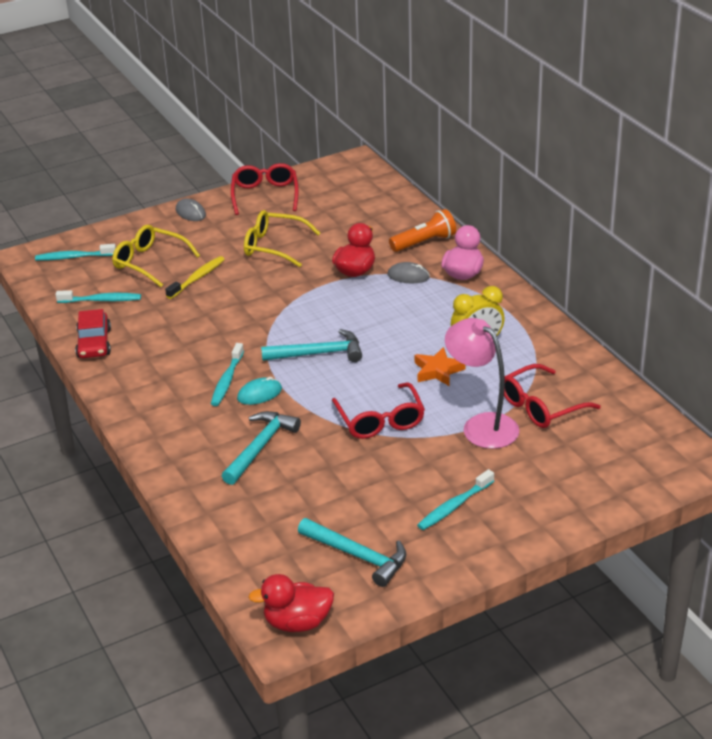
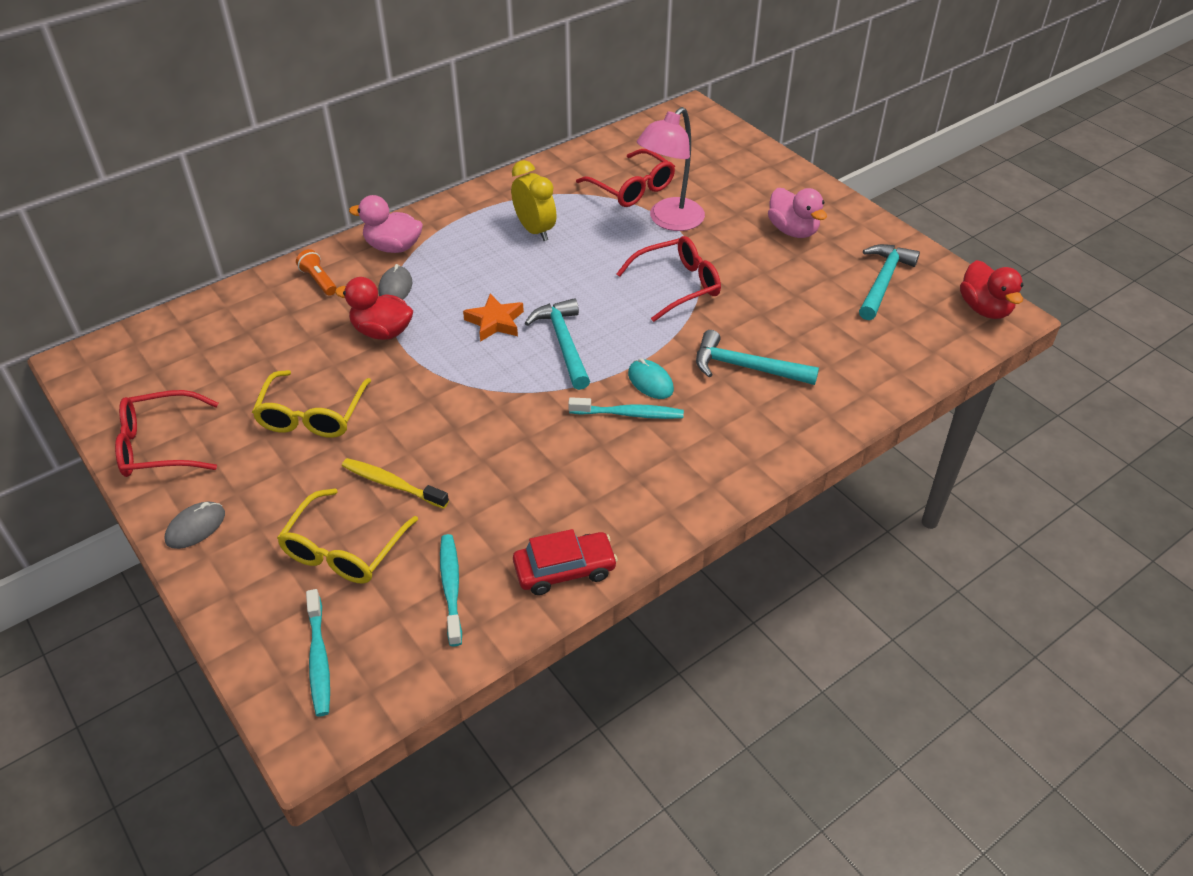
camera: 100 degrees left, 10 degrees up
(424, 242) = (319, 280): orange flashlight -> orange flashlight, size x0.66
(438, 371) = (584, 253): orange star -> orange star (495, 322)
(454, 506) = (793, 230): turquoise toothbrush -> pink duck

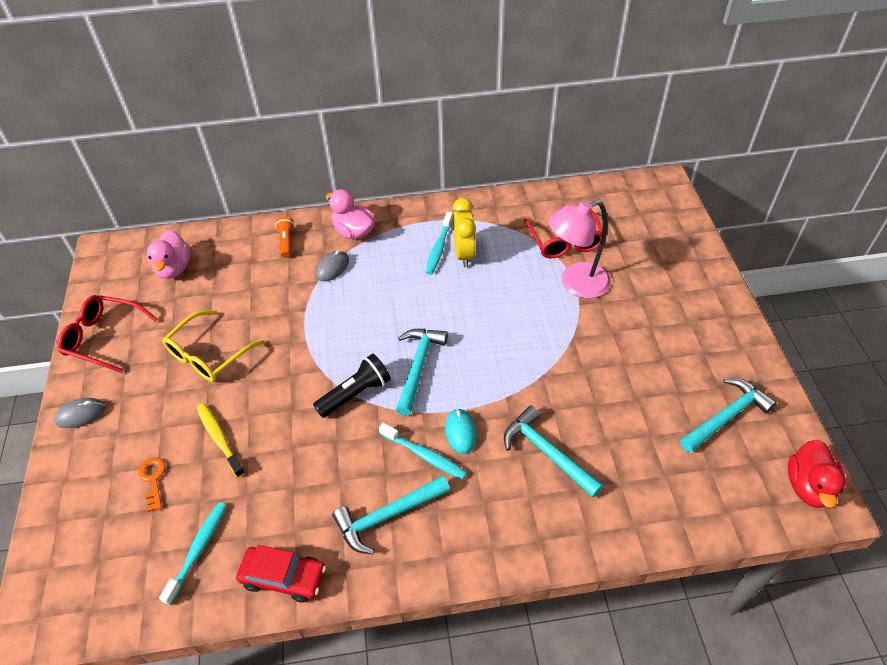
camera: 30 degrees right, 5 degrees up
(319, 659) = (78, 565): turquoise toothbrush -> turquoise toothbrush (439, 248)
(344, 550) = (153, 479): yellow glasses -> orange key
(382, 332) = (299, 302): red duck -> none
(495, 322) = (381, 326): orange star -> none
(515, 389) = (356, 393): none -> black flashlight
(631, 477) = (387, 516): none -> turquoise hammer
(677, 285) = (542, 348): red glasses -> none
(793, 230) = (676, 332): pink duck -> pink duck (174, 268)

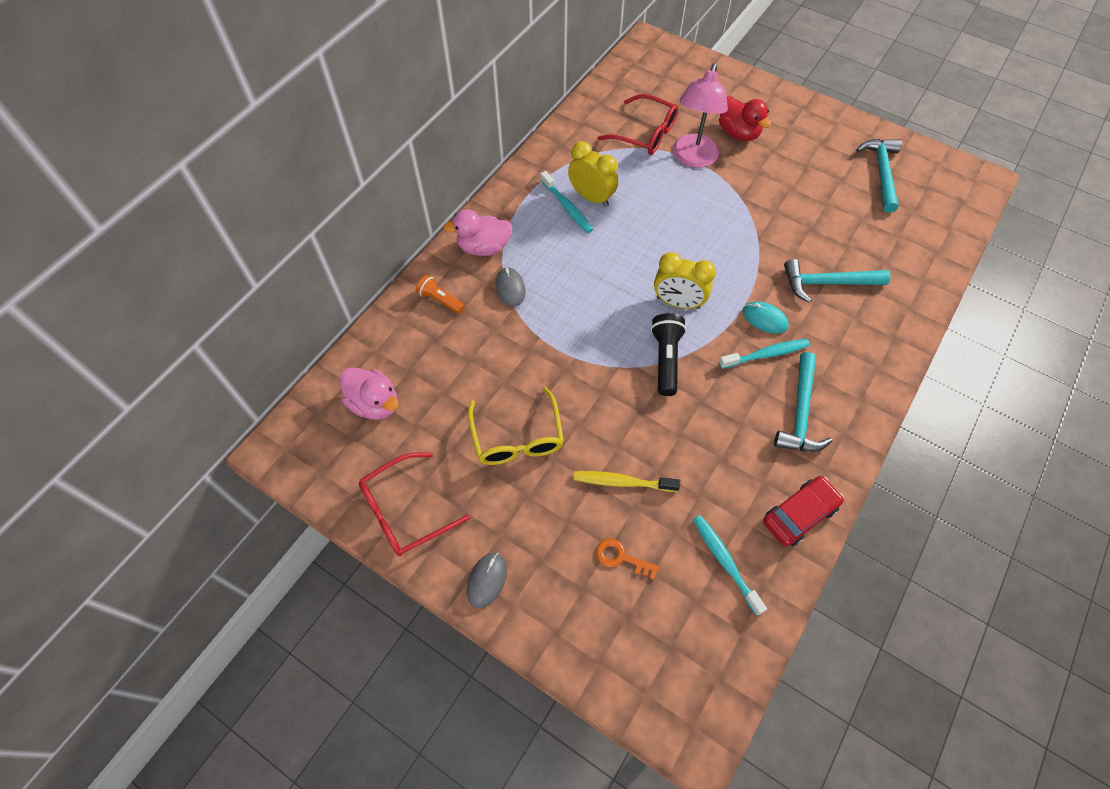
camera: 50 degrees left, 10 degrees up
(418, 367) = (678, 303): turquoise hammer -> yellow clock
(808, 486) = (964, 178): red duck -> red duck (738, 133)

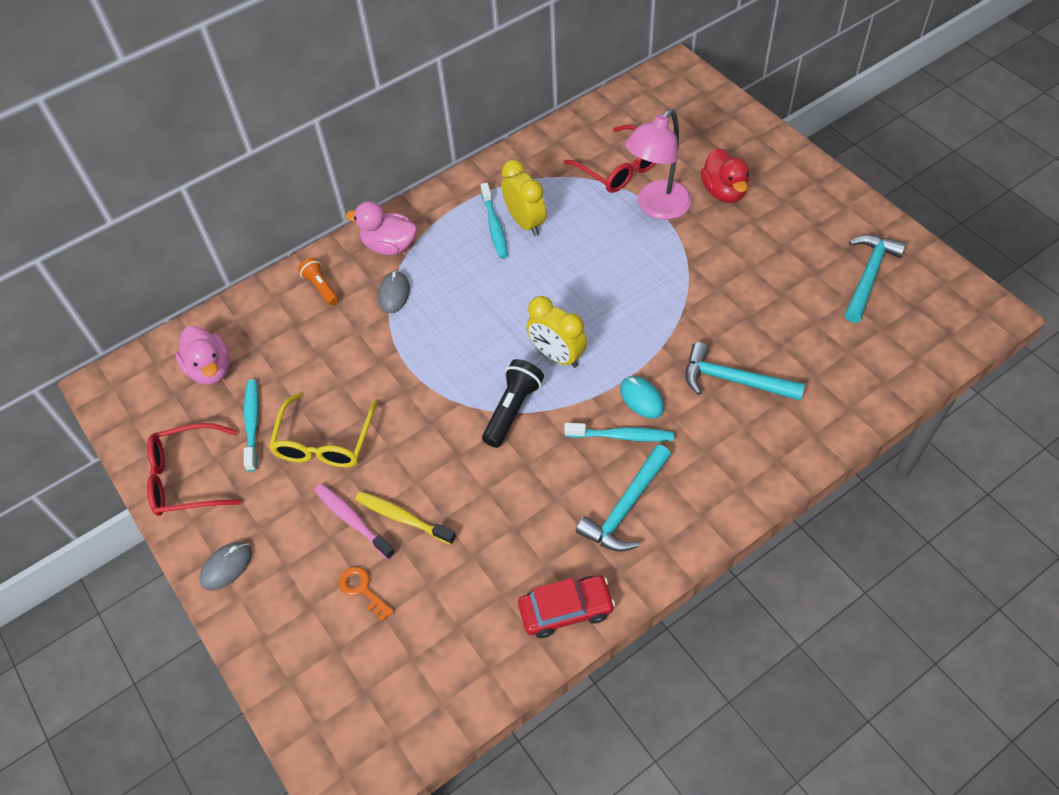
camera: 25 degrees right, 5 degrees down
(579, 499) = (352, 520): none -> pink toothbrush
(725, 561) = (462, 630): turquoise toothbrush -> turquoise toothbrush (252, 423)

